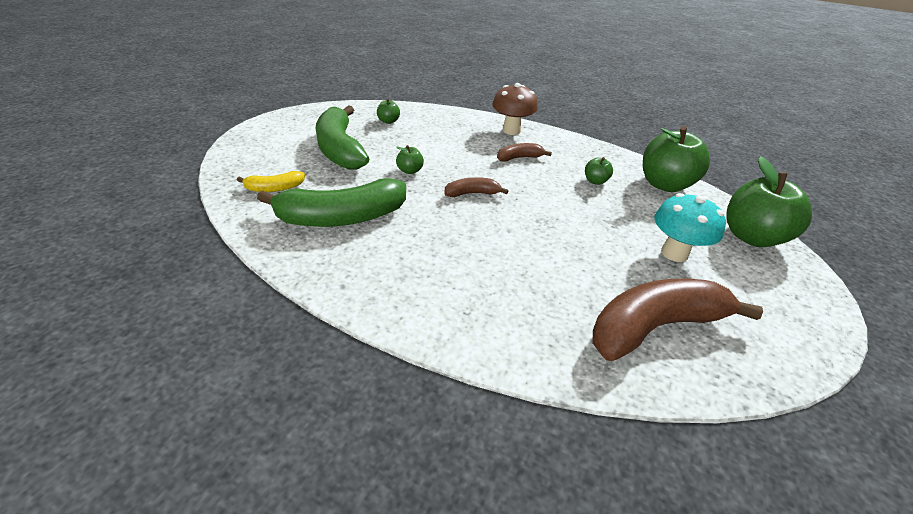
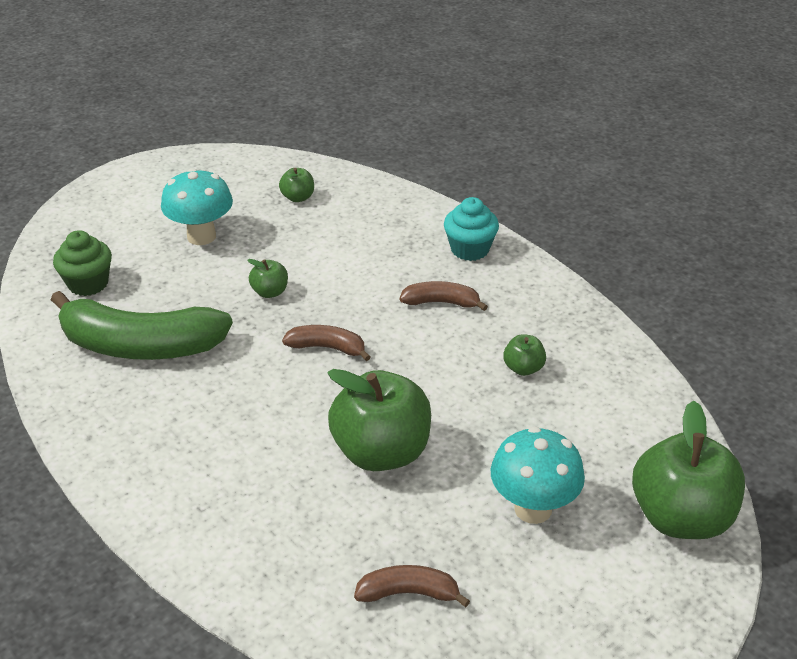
camera: 25 degrees right, 0 degrees up
(274, 188) = (88, 283): yellow banana -> green cupcake
(340, 149) = (201, 236): green banana -> turquoise mushroom
(511, 130) = (470, 249): brown mushroom -> turquoise cupcake
(654, 326) = (408, 593): brown banana -> brown banana, size x0.48
(664, 184) = (630, 399): green apple -> green apple (381, 452)

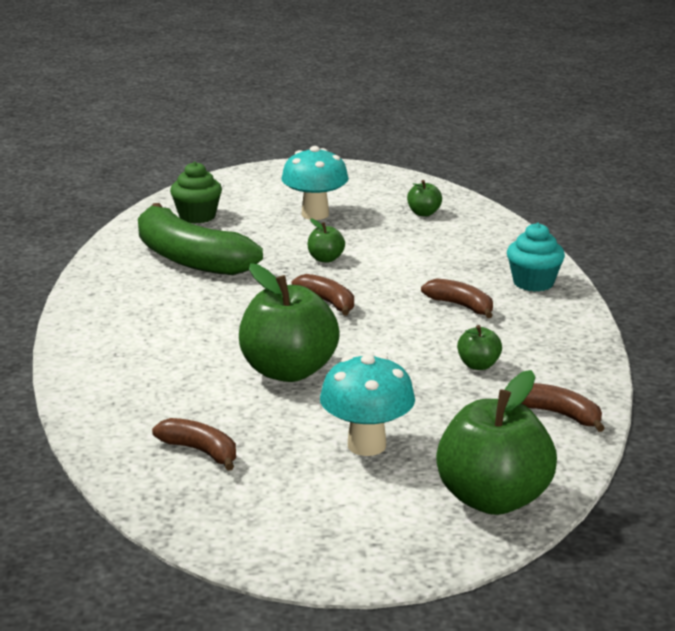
camera: 35 degrees right, 15 degrees down
(635, 395) = (560, 414): none -> brown banana

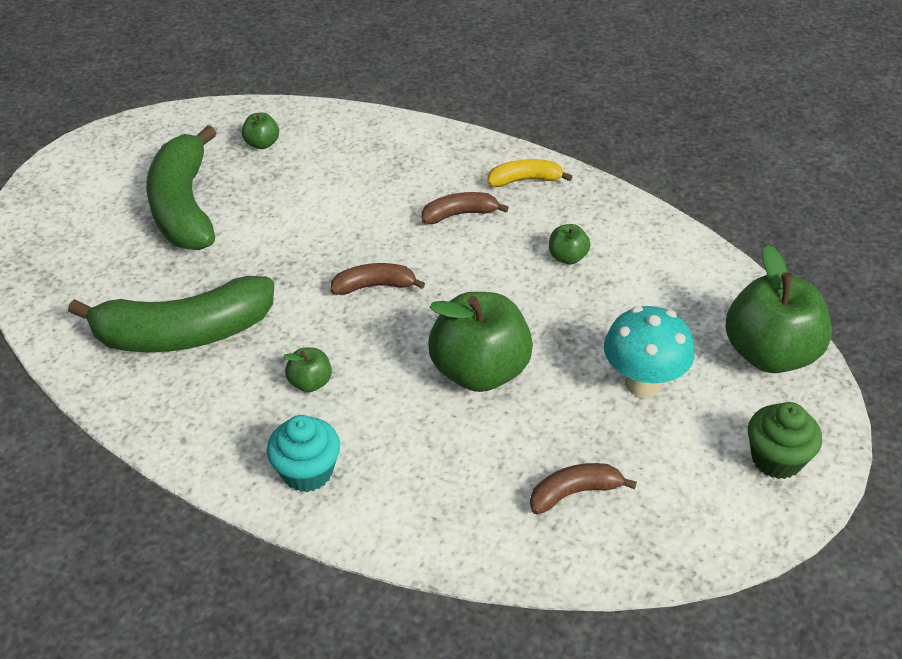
camera: 55 degrees left, 20 degrees up
(197, 216) = (90, 284): green cupcake -> green cupcake (776, 459)
(315, 214) = (184, 206): turquoise mushroom -> green banana
(325, 259) = (287, 246): green apple -> green apple (310, 382)
(533, 283) = (459, 156): turquoise cupcake -> turquoise cupcake (307, 472)
(549, 317) = (525, 180): none -> yellow banana
(560, 414) = (677, 256): brown banana -> none

